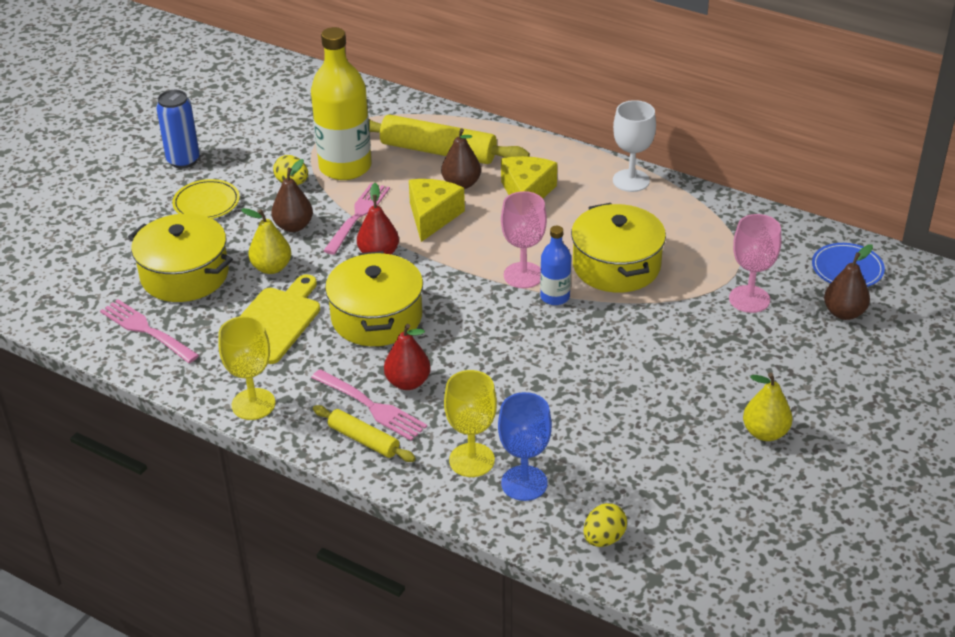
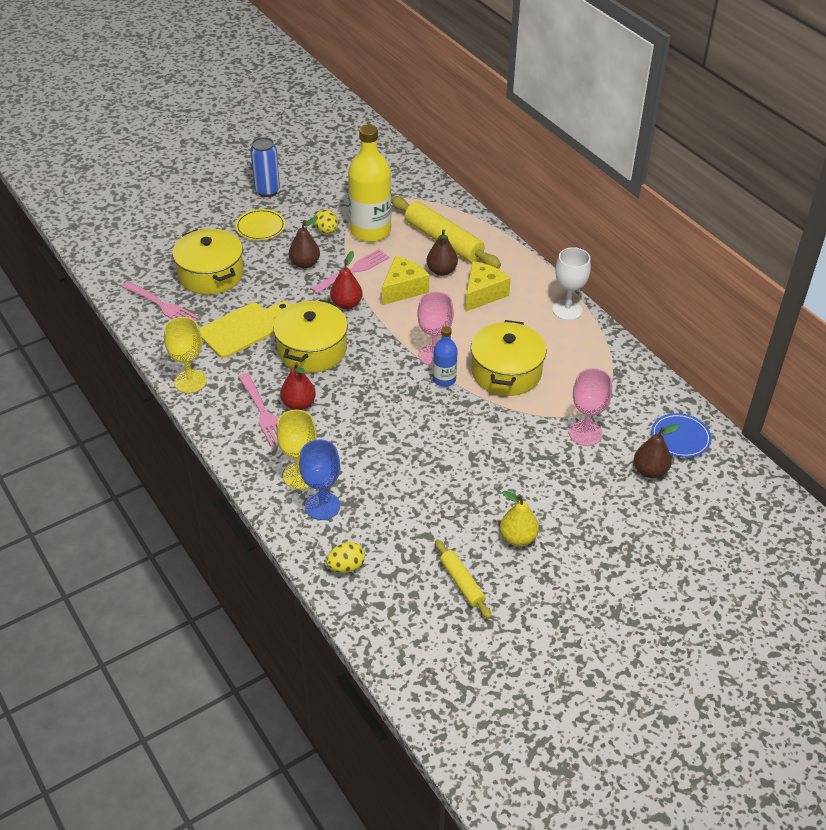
camera: 25 degrees right, 5 degrees up
(147, 330) = (161, 305): pink fork -> pink fork turned 150 degrees clockwise
(271, 268) = (269, 289): yellow pear -> none
(363, 440) = (241, 433): yellow rolling pin -> yellow rolling pin (462, 583)

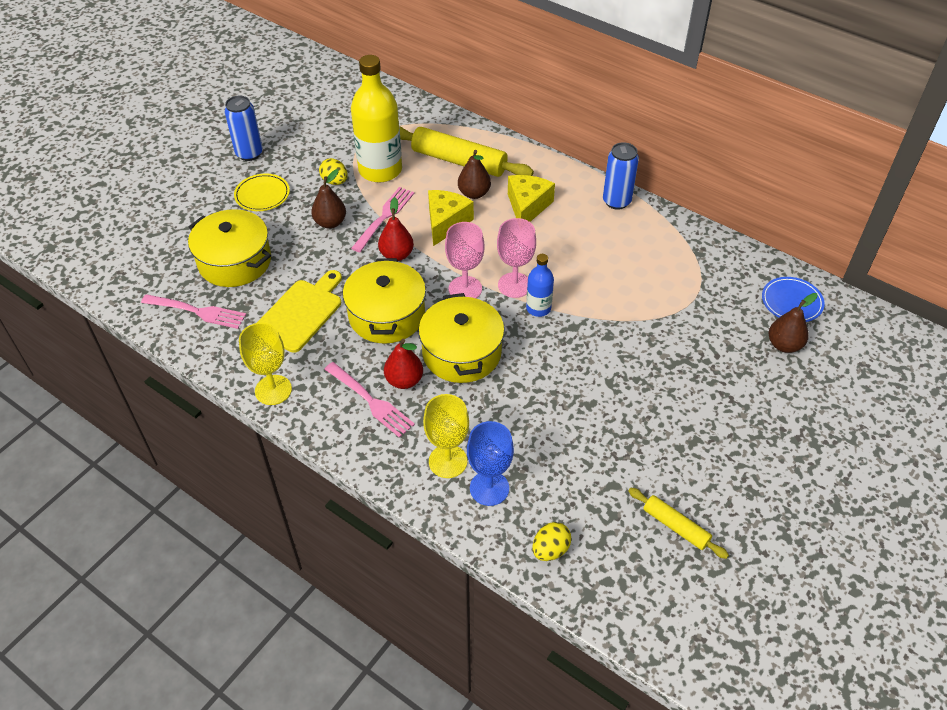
camera: 20 degrees left, 5 degrees up
(506, 372) = (594, 282): yellow pot -> yellow pot (461, 353)
(518, 538) = (702, 457): yellow pear -> none
(567, 310) = (616, 201): white goblet -> blue can
(585, 433) = (703, 324): pink goblet -> pink goblet (465, 289)

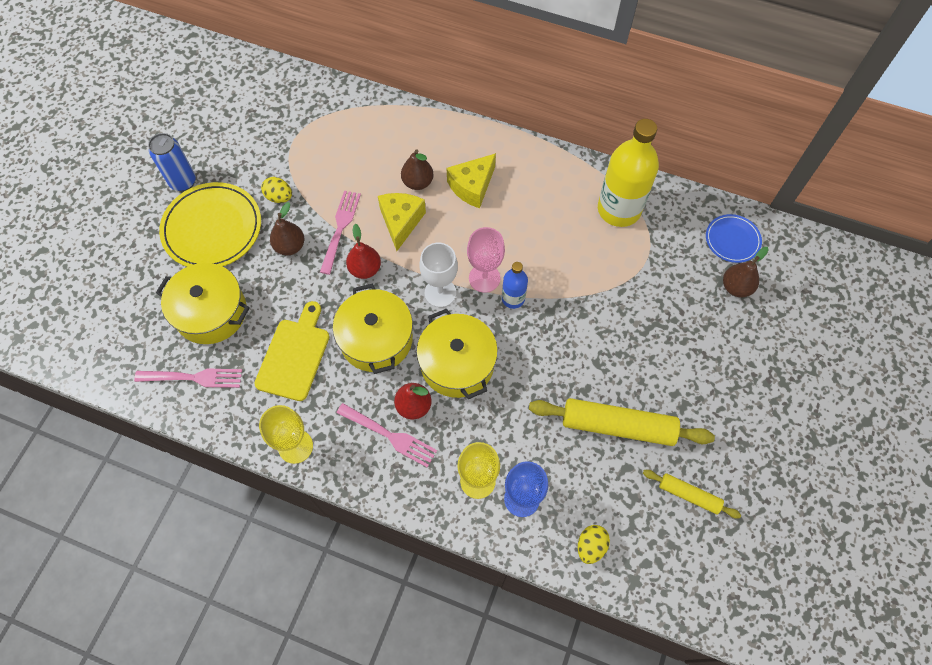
camera: 15 degrees left, 15 degrees up
(262, 195) = (212, 228): yellow plate -> yellow plate, size x1.82
(380, 170) = (319, 174): yellow bottle -> yellow bottle (619, 209)
(459, 161) = (392, 147): yellow rolling pin -> yellow rolling pin (617, 426)
(465, 289) = (440, 293): pink goblet -> white goblet
(527, 206) = (472, 186): yellow cheese -> yellow cheese turned 135 degrees counterclockwise
(616, 201) = (552, 163): blue can -> none

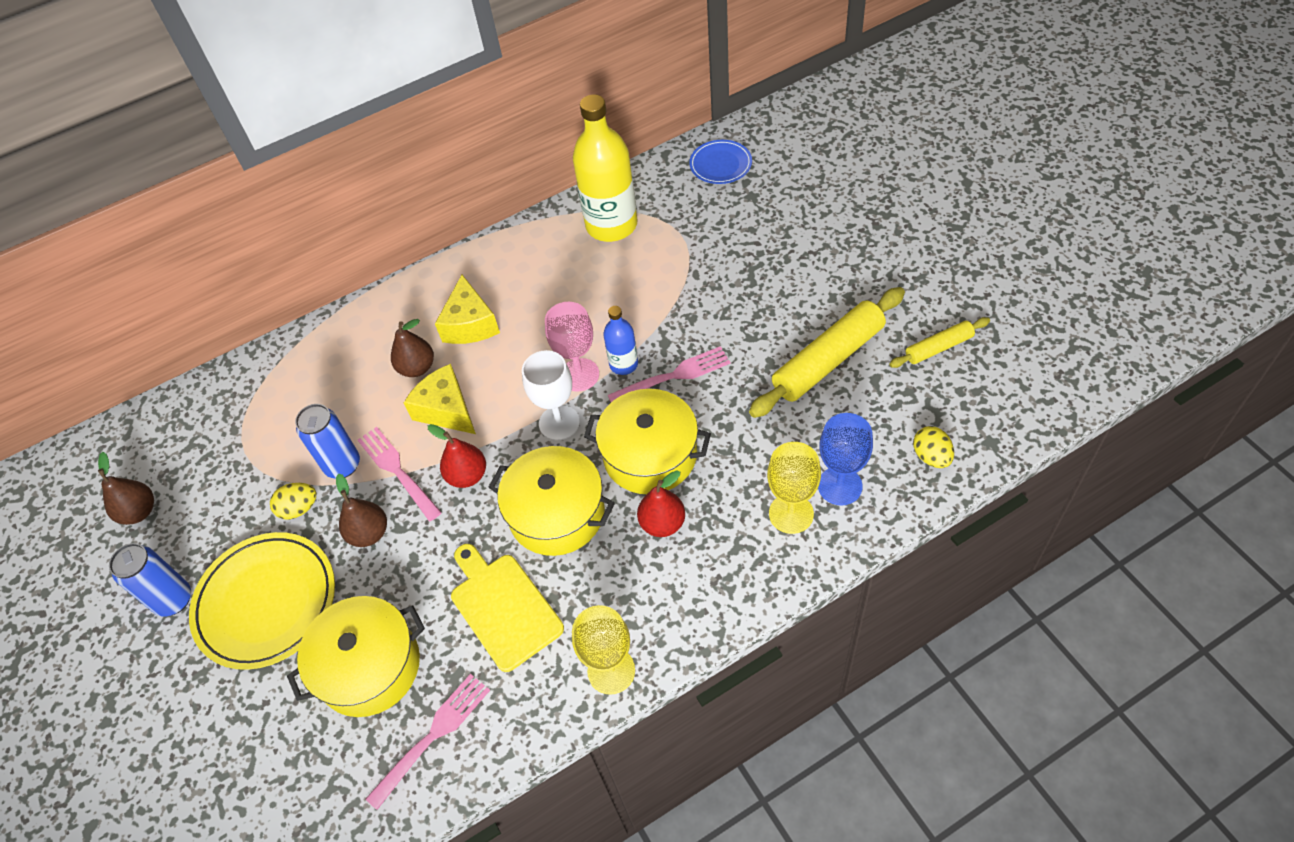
camera: 45 degrees left, 10 degrees down
(322, 196) = (343, 465): none -> blue can
(389, 435) = (676, 567): pink fork -> pink fork (673, 376)
(736, 287) = (768, 190): brown pear -> brown pear (139, 512)

